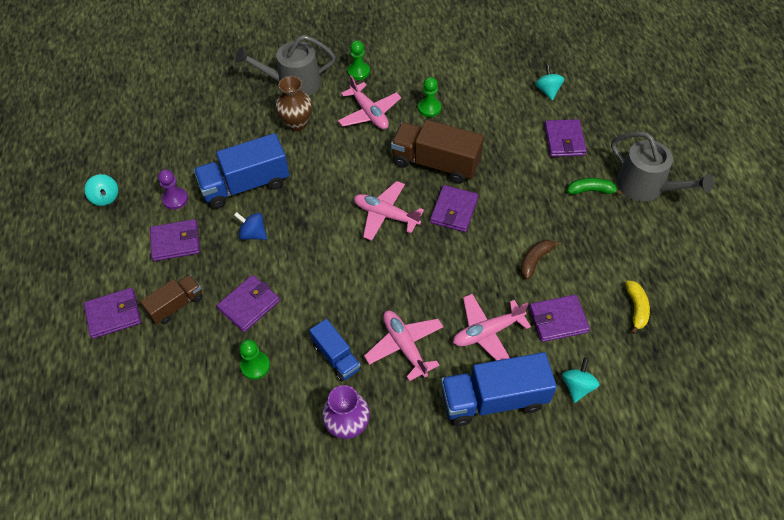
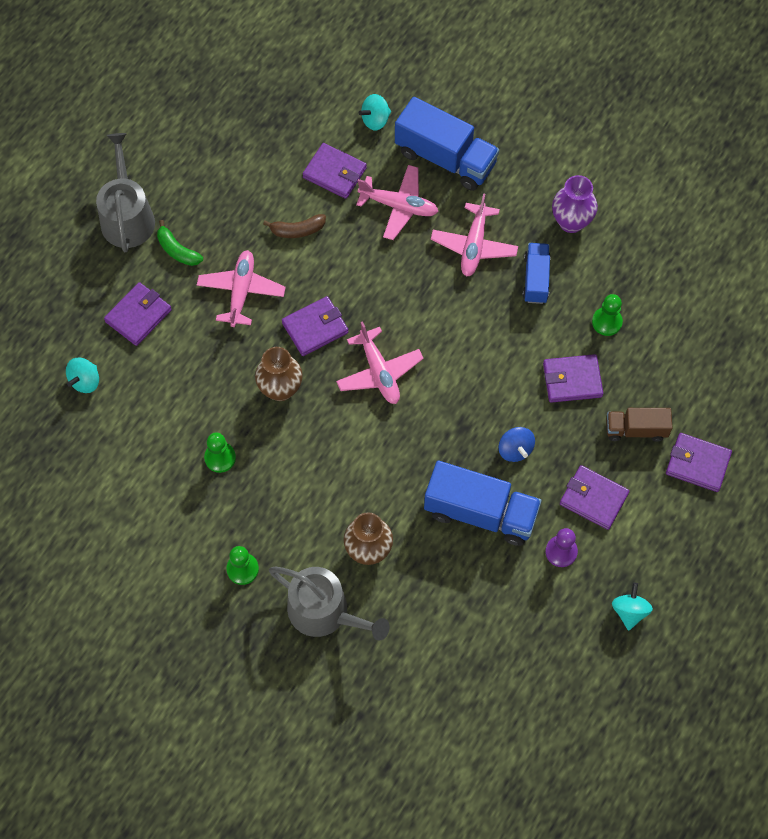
camera: 140 degrees left, 10 degrees up
(369, 113) = (285, 502): pink plane -> pink plane (241, 292)
(435, 163) = (280, 389): brown truck -> brown vase
(636, 309) = (266, 134): yellow banana -> none

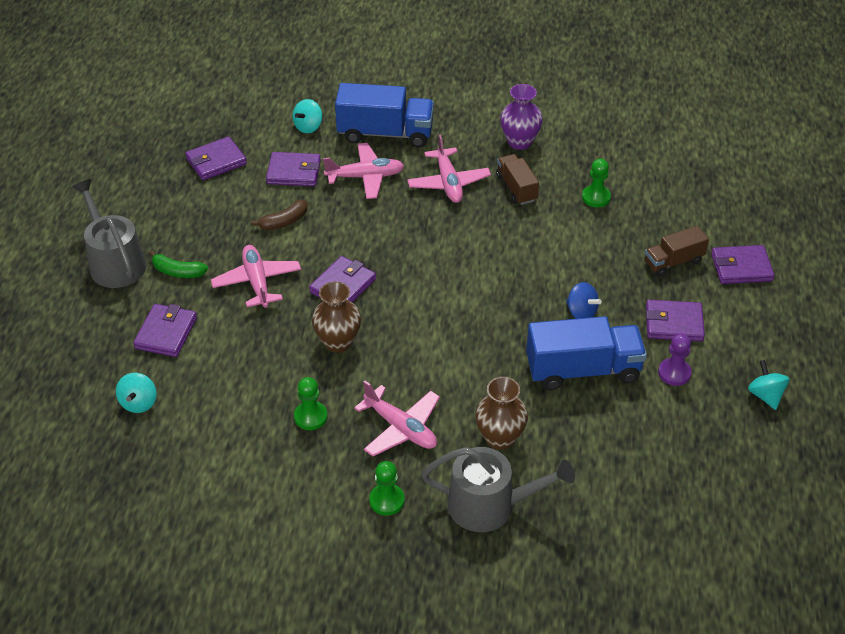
camera: 25 degrees left, 20 degrees down
(379, 372) = (422, 298): pink plane -> pink plane (401, 428)
(536, 279) = (516, 188): blue truck -> brown truck
(572, 380) = (595, 246): purple wallet -> purple wallet (216, 161)

